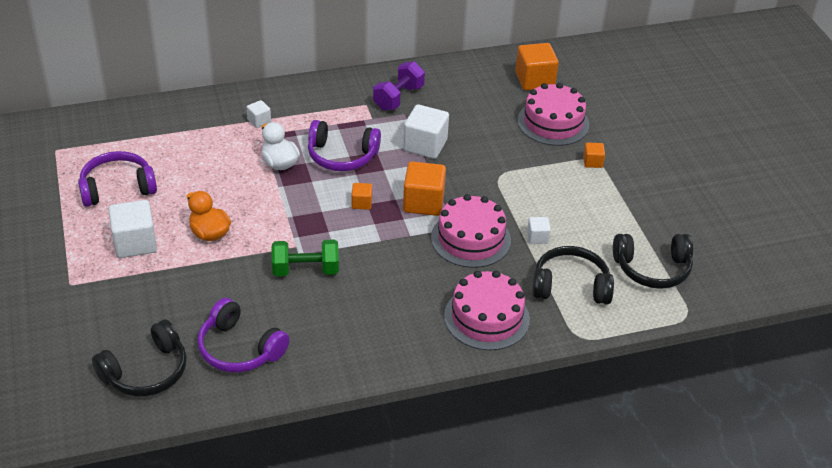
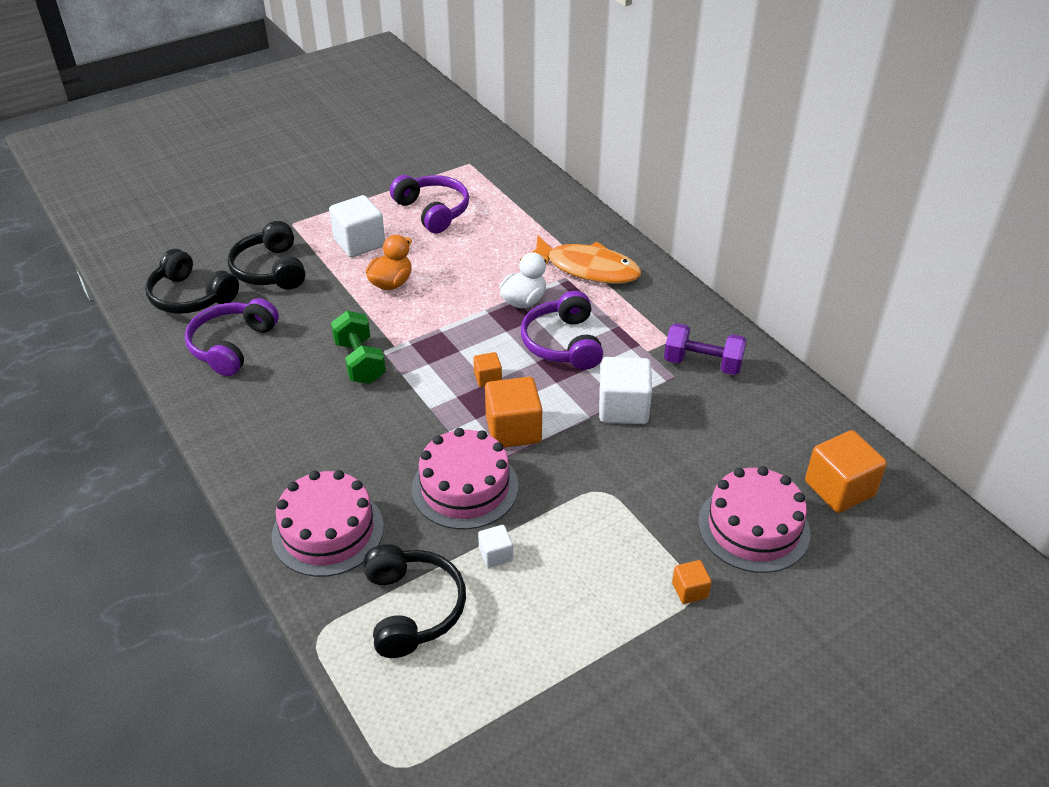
camera: 75 degrees right, 0 degrees up
(259, 121) = (587, 269): white cube -> orange fish
(652, 269) = (482, 705): black headphones -> black headphones (270, 270)

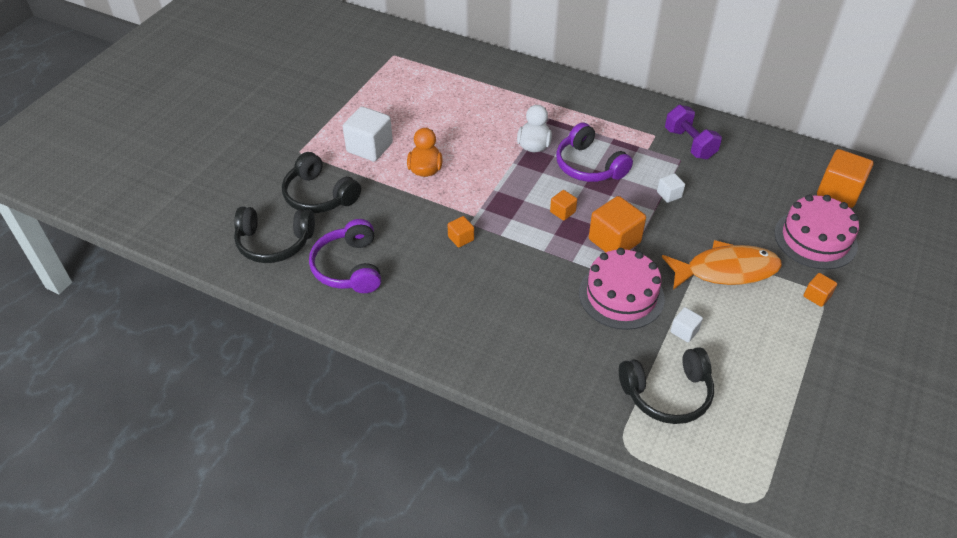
camera: 30 degrees left, 5 degrees up
(328, 531) = (560, 370): pink cake -> none
(360, 362) = (461, 238): green dumbbell -> orange cube
(413, 608) = (667, 394): black headphones -> black headphones turned 120 degrees clockwise
(433, 211) = (402, 102): purple headphones -> none
(587, 269) = (555, 105): orange fish -> orange fish (726, 270)
(623, 408) = (669, 195): white cube -> white cube, size x0.51
(702, 364) = (689, 144): purple dumbbell -> purple dumbbell turned 75 degrees clockwise

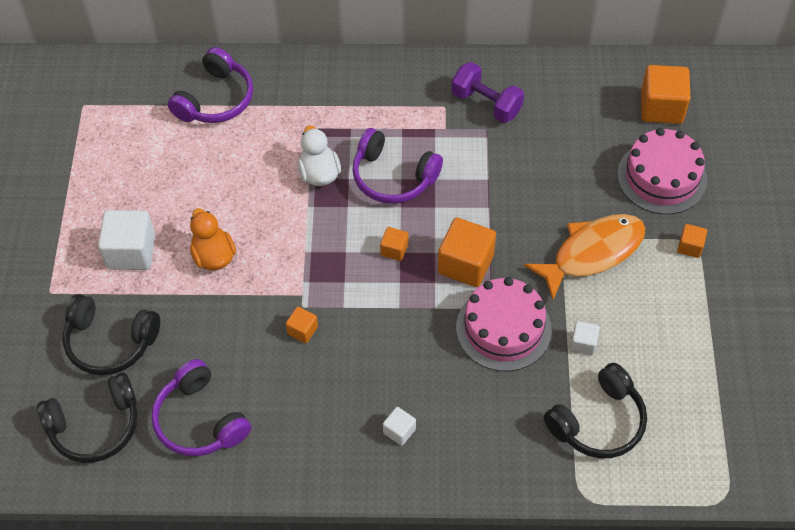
camera: 25 degrees left, 10 degrees up
(486, 79) = (216, 99): none -> purple headphones
(669, 195) = (495, 181): white cube -> white cube (399, 431)

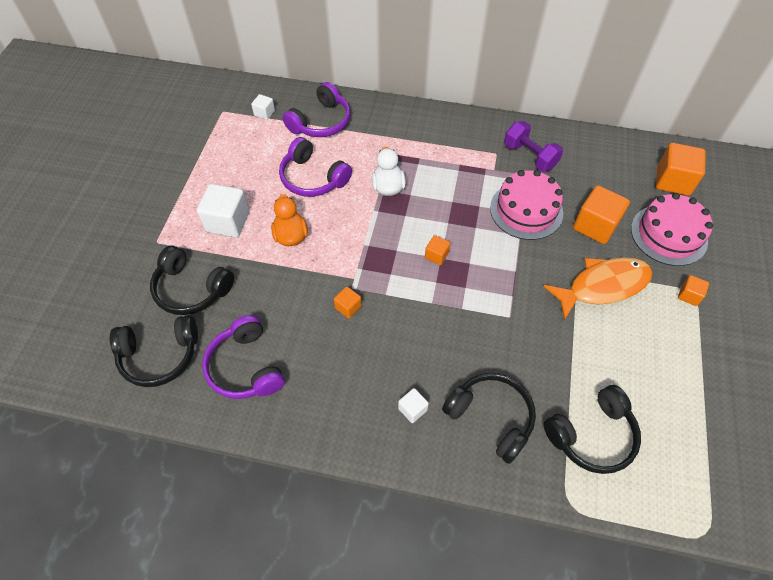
camera: 10 degrees right, 0 degrees up
(393, 177) = (446, 199): purple headphones -> purple headphones (312, 178)
(465, 264) = (493, 277): orange cube -> orange cube (595, 226)
(487, 423) = (491, 417): none -> black headphones
(503, 328) = (518, 336): pink cake -> pink cake (526, 210)
(583, 343) = (586, 362): white cube -> white cube (264, 113)

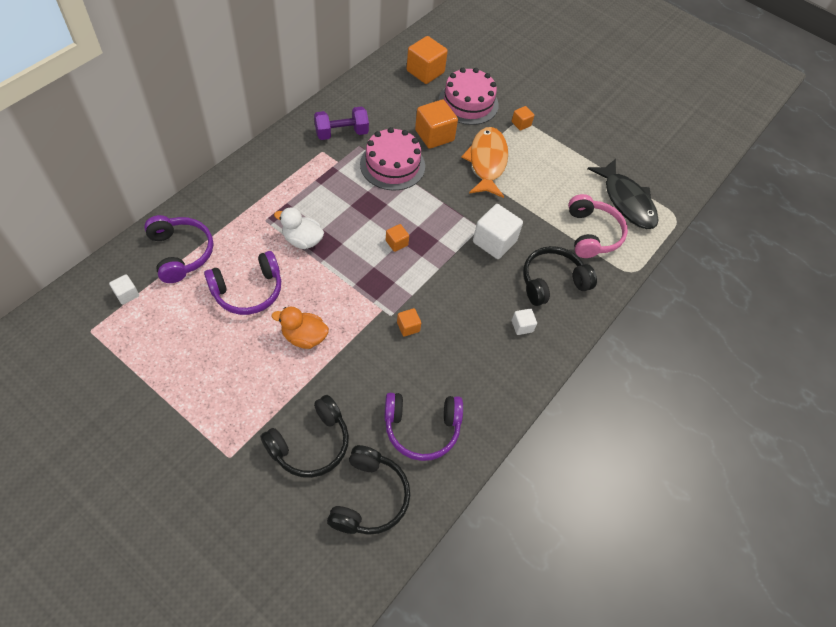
camera: 70 degrees left, 0 degrees up
(228, 222) = (250, 383): white cube -> white cube (494, 242)
(592, 435) = (592, 234): black headphones -> pink headphones
(677, 458) = (626, 201): none -> black fish

